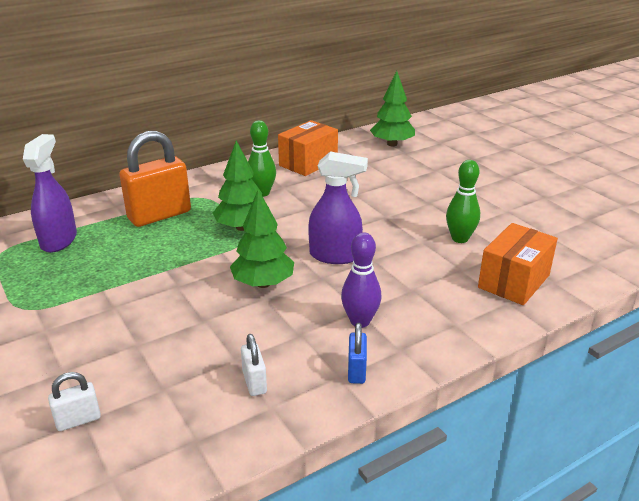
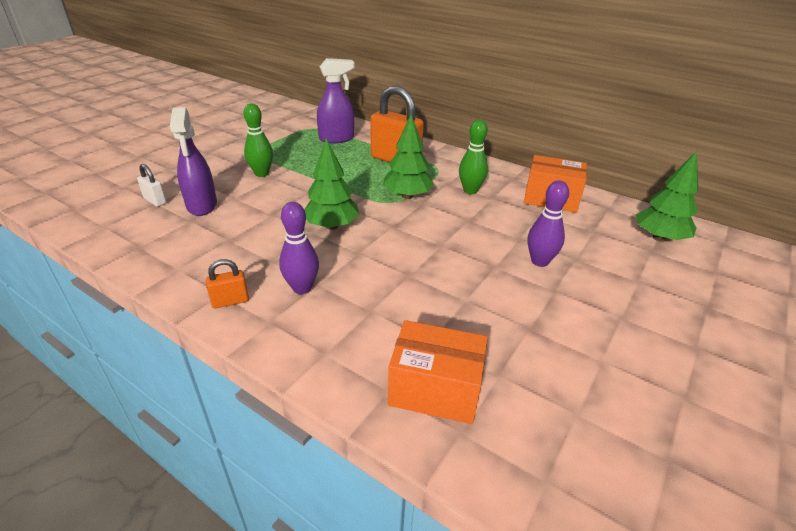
camera: 65 degrees right, 5 degrees up
(254, 382) = (204, 254): white padlock -> none
(335, 256) = (398, 251): purple spray bottle -> purple spray bottle (202, 205)
(356, 371) = (230, 301): blue padlock -> orange padlock
(392, 196) = (539, 261): none -> purple bowling pin
(460, 238) = (495, 328): green bowling pin -> green bowling pin (261, 173)

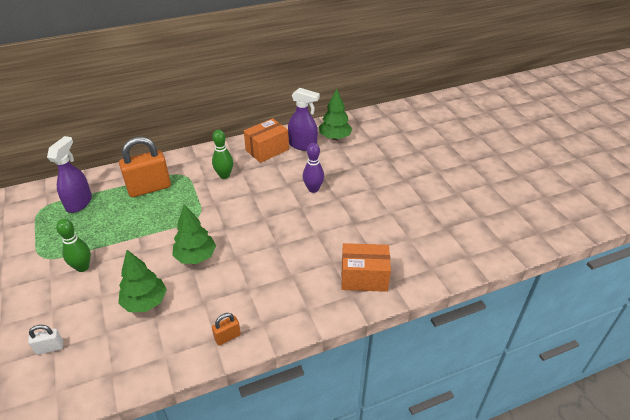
camera: 55 degrees left, 5 degrees up
(202, 205) = (92, 319): purple spray bottle -> purple spray bottle (303, 145)
(230, 301) = (227, 337): orange padlock -> orange padlock turned 45 degrees clockwise
(302, 288) = (246, 297): purple bowling pin -> none
(407, 196) = (200, 205): green tree -> green tree (145, 302)
(435, 389) = (364, 277): orange box -> orange box turned 45 degrees clockwise

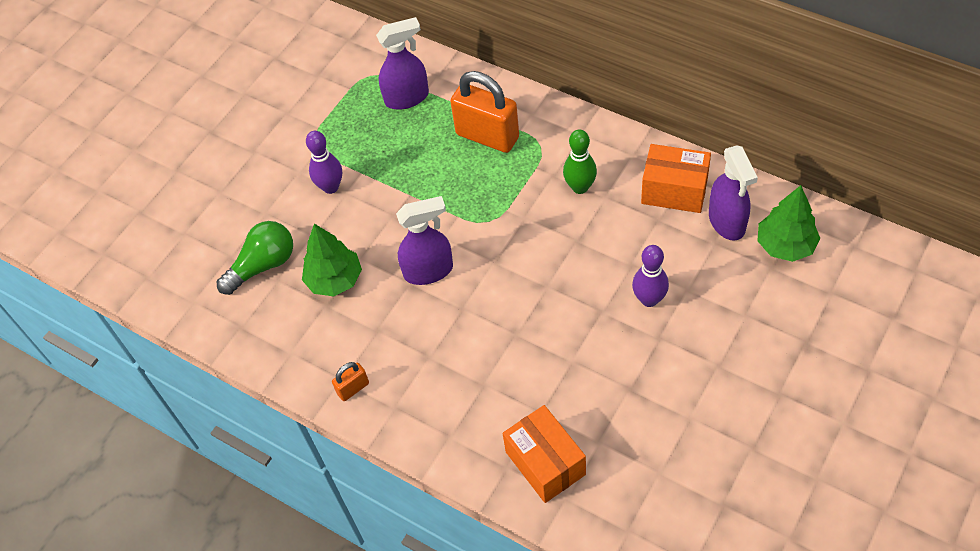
camera: 60 degrees right, 15 degrees up
(50, 348) = (228, 253): white padlock -> none
(82, 267) = (330, 187): green bowling pin -> purple bowling pin
(85, 333) = (263, 265): none -> green light bulb
(195, 257) = (429, 271): green tree -> purple spray bottle
(227, 337) = (353, 388): orange padlock -> orange padlock turned 60 degrees counterclockwise

